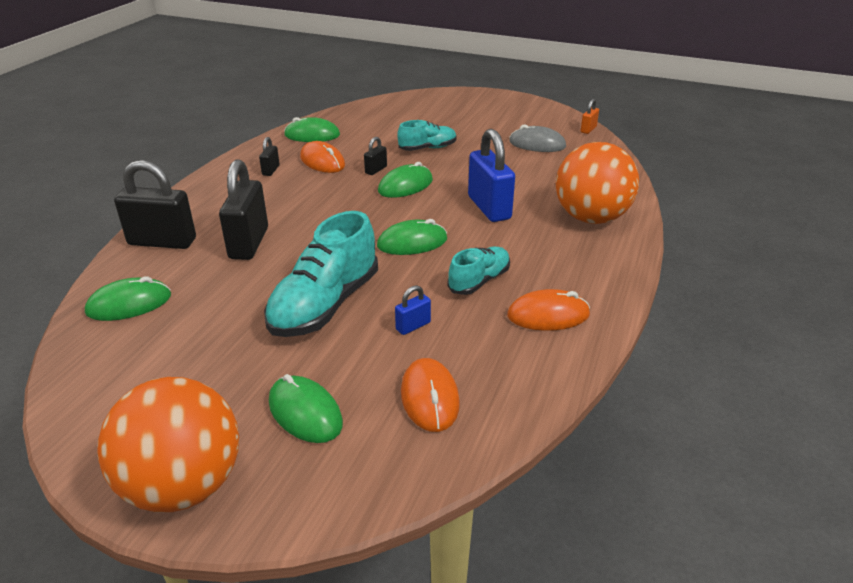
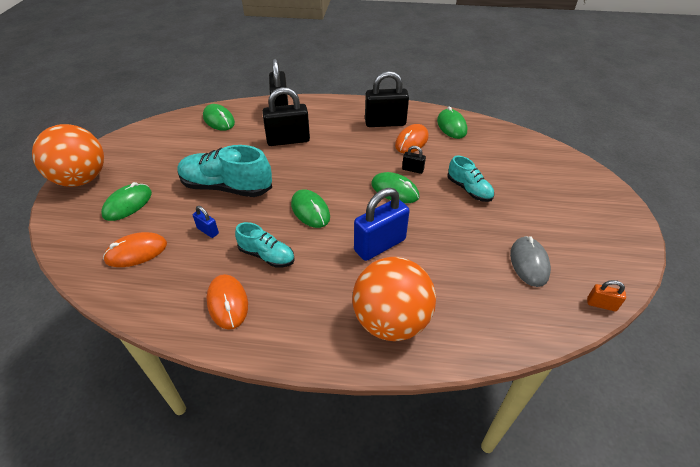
camera: 75 degrees right, 10 degrees up
(271, 170) = (385, 123): black padlock -> black padlock, size x2.14

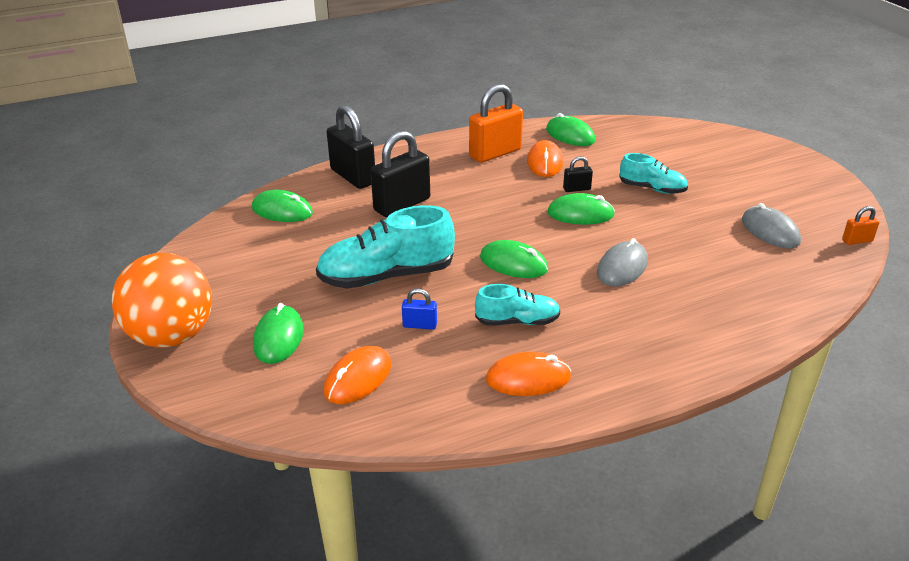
camera: 30 degrees left, 10 degrees down
(227, 303) = (528, 378): orange mouse -> orange mouse turned 45 degrees counterclockwise
(380, 245) = (622, 267): blue padlock -> grey mouse
(385, 123) = (495, 153): black padlock -> orange padlock
(391, 321) = (704, 325): orange ball -> none

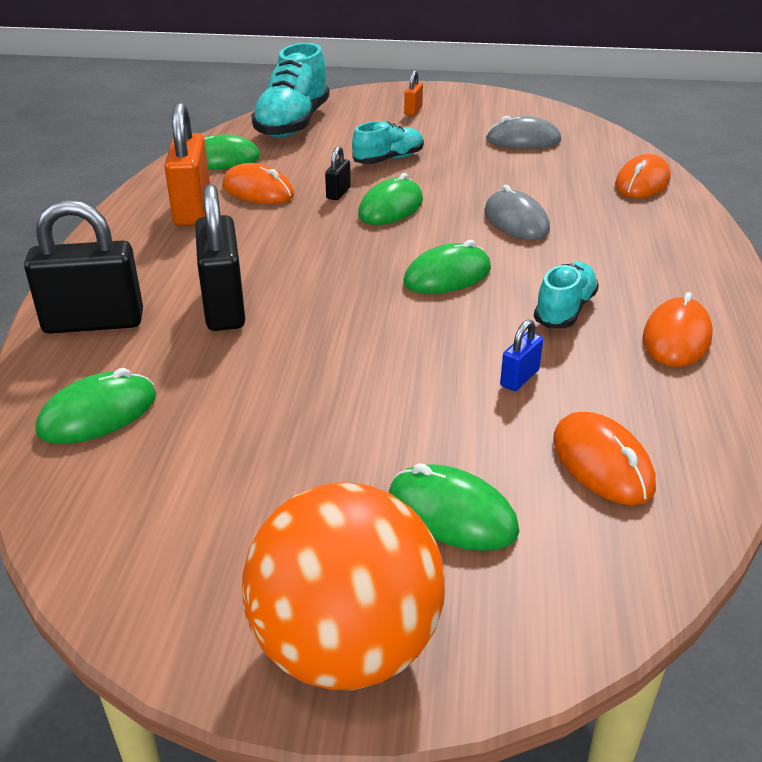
camera: 60 degrees left, 0 degrees up
(386, 276) = (384, 370): turquoise shoe -> turquoise shoe (293, 124)
(769, 308) = (642, 183): none -> orange mouse
(857, 241) = (572, 117): orange padlock -> orange padlock (413, 111)

